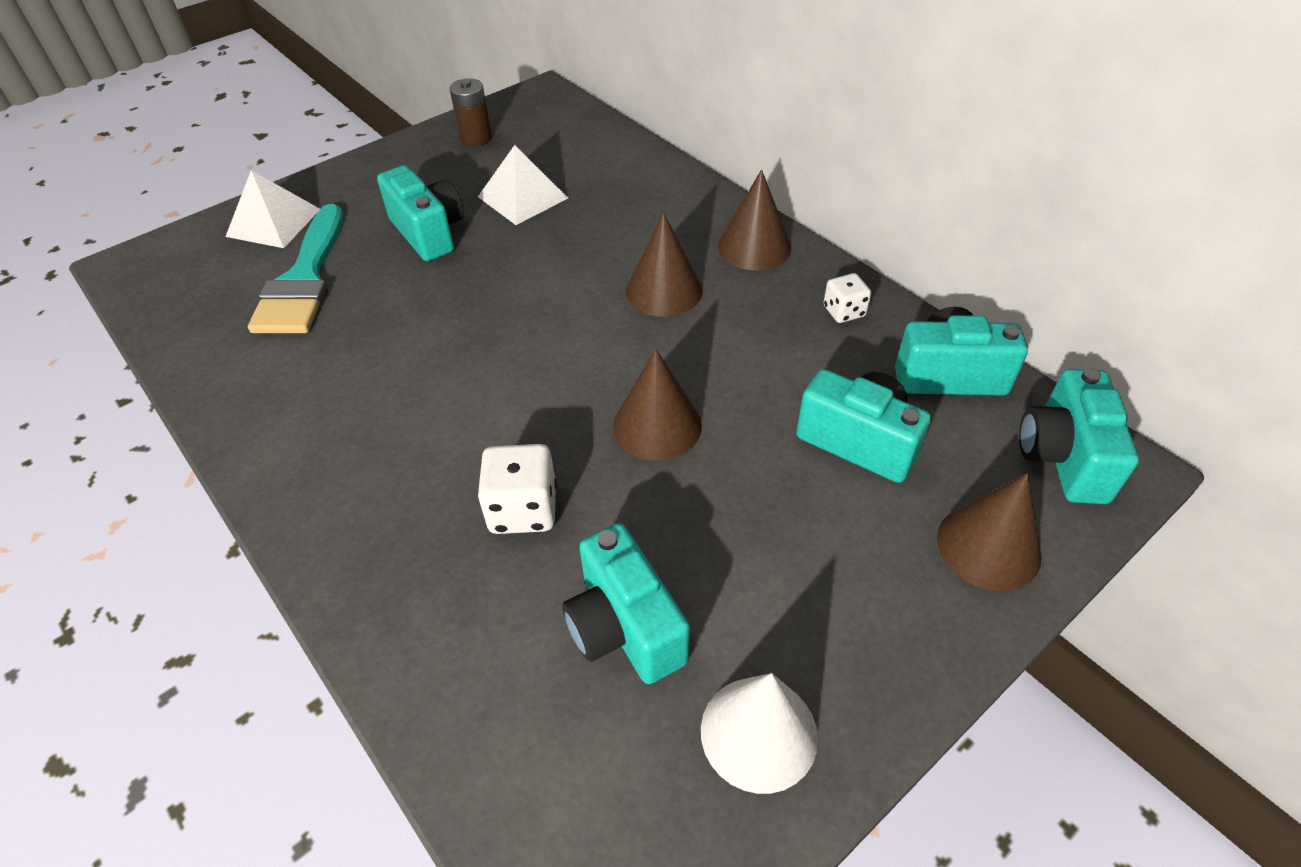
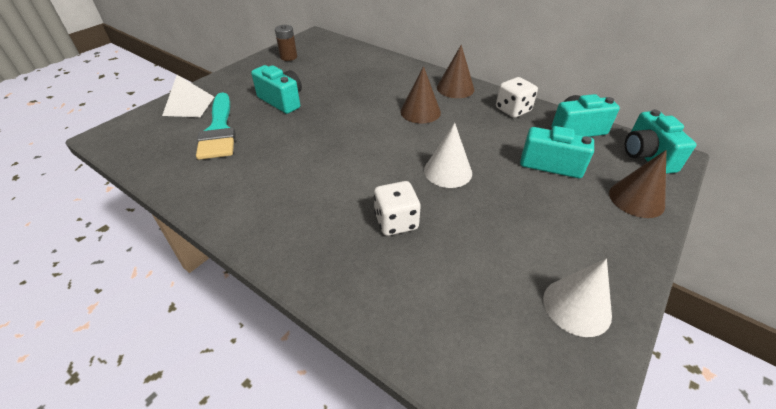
camera: 15 degrees left, 5 degrees down
(523, 197) = (326, 80): white pyramid -> none
(624, 627) = (480, 269): turquoise camera -> none
(657, 425) = (448, 171): brown cone -> white cone
(844, 311) = (513, 110): white dice -> white dice, size x1.60

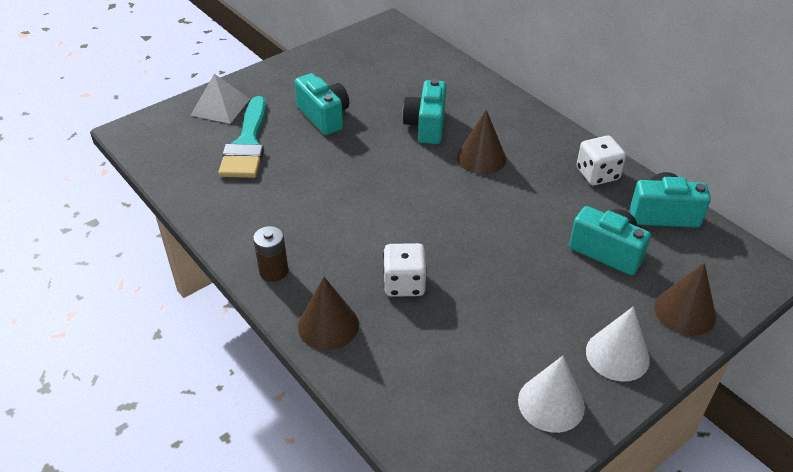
camera: 15 degrees right, 0 degrees up
(288, 57) = (347, 54): brown battery -> brown battery (273, 271)
(448, 171) = (482, 239): white cone -> white cone (617, 355)
(455, 88) = (538, 132): brown cone -> brown cone (328, 325)
(646, 156) = (732, 264): turquoise camera -> turquoise camera (426, 126)

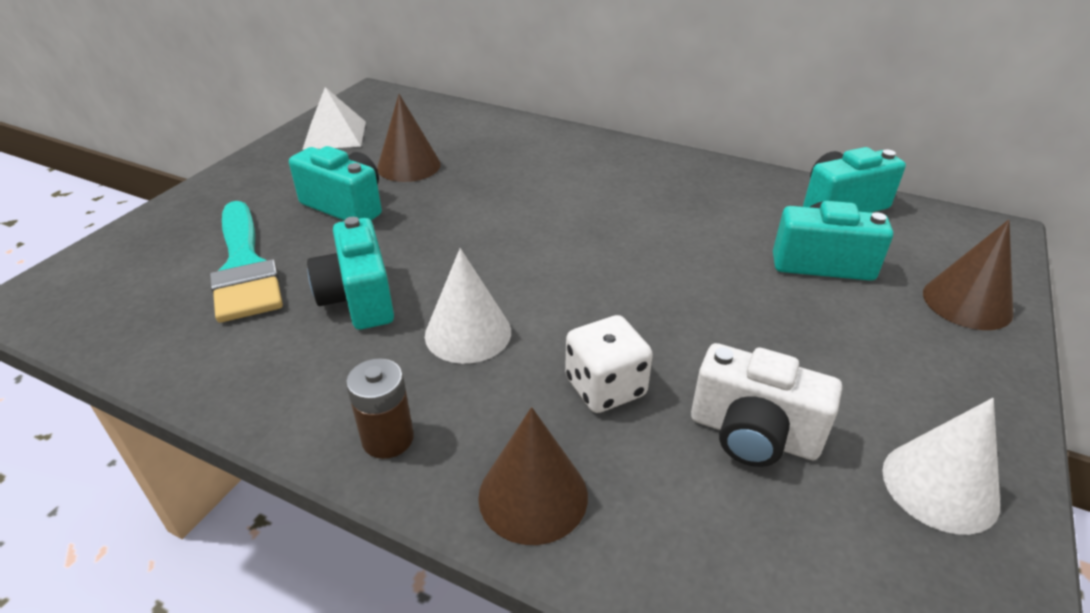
camera: 25 degrees left, 5 degrees down
(220, 107) = (176, 230): white pyramid -> white pyramid (335, 135)
(426, 126) = (493, 184): turquoise camera -> turquoise camera (359, 298)
(468, 338) = (753, 434): none -> white camera
(481, 158) = (588, 201): brown cone -> brown cone (409, 166)
(597, 174) = (734, 184): white dice -> none
(617, 355) = (951, 383): white cone -> white cone (468, 333)

